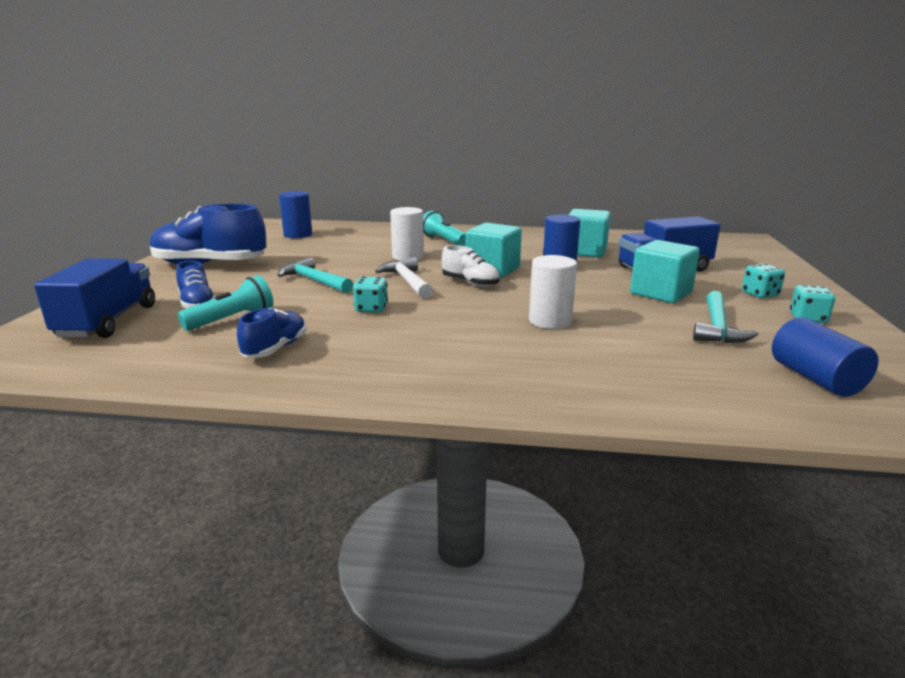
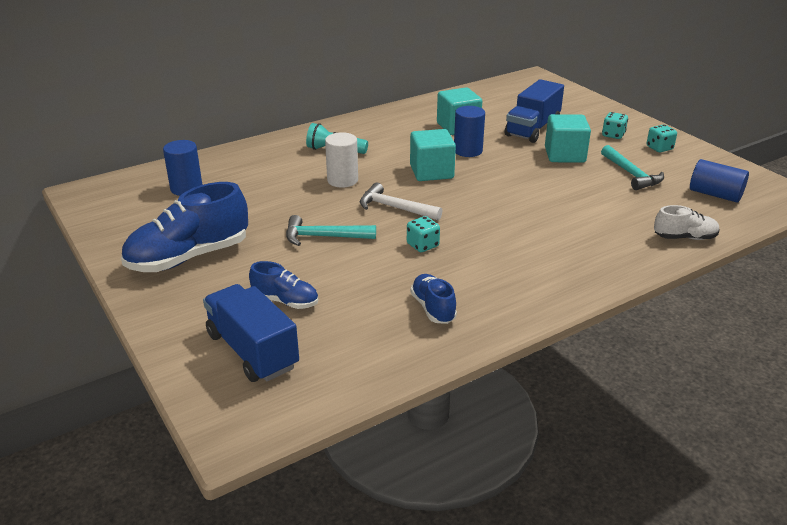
camera: 40 degrees left, 10 degrees up
(232, 319) = (347, 301): turquoise flashlight -> none
(470, 283) = (441, 192): white shoe -> white shoe (684, 237)
(550, 321) = (545, 207): white cylinder -> none

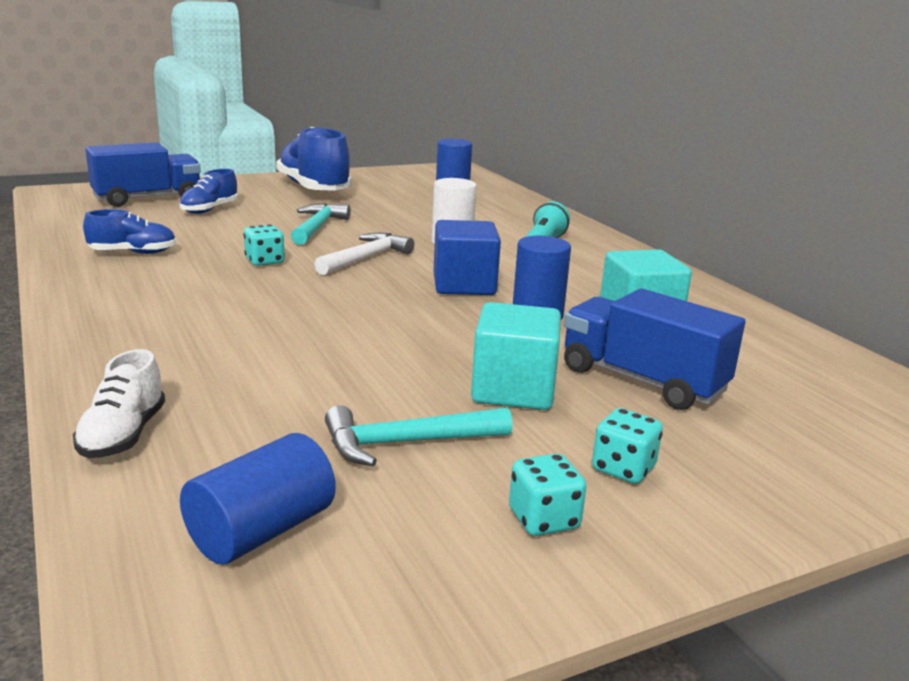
camera: 95 degrees right, 10 degrees down
(431, 172) = (464, 285): turquoise cube -> blue cube

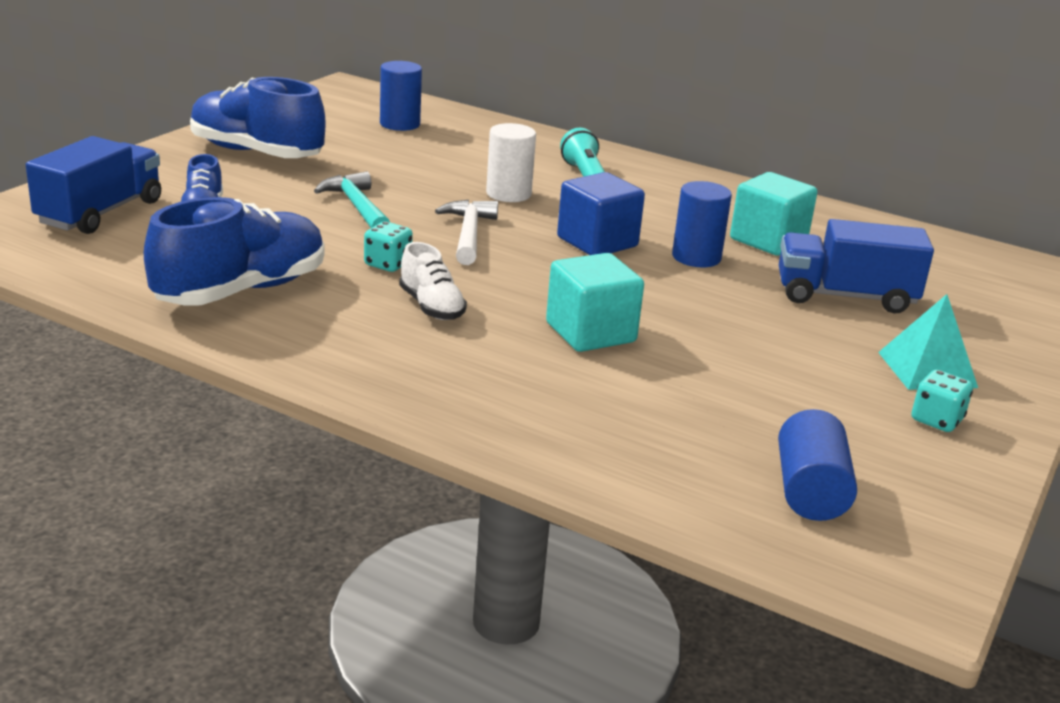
camera: 35 degrees left, 5 degrees up
(123, 435) = (604, 466): white shoe -> white shoe (431, 307)
(133, 253) = (241, 291): blue shoe -> blue shoe, size x1.91
(407, 443) = (787, 398): turquoise hammer -> none
(513, 390) = (783, 332): turquoise cube -> turquoise cube (590, 333)
(623, 469) = (927, 369): turquoise dice -> turquoise pyramid

